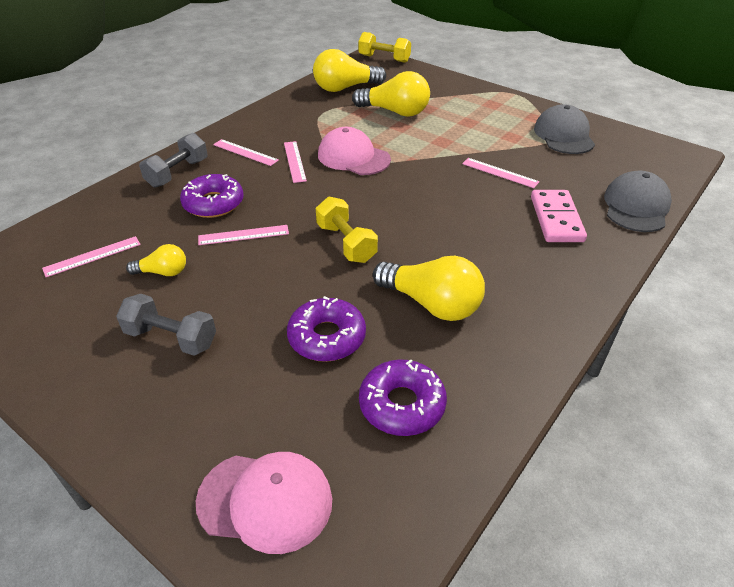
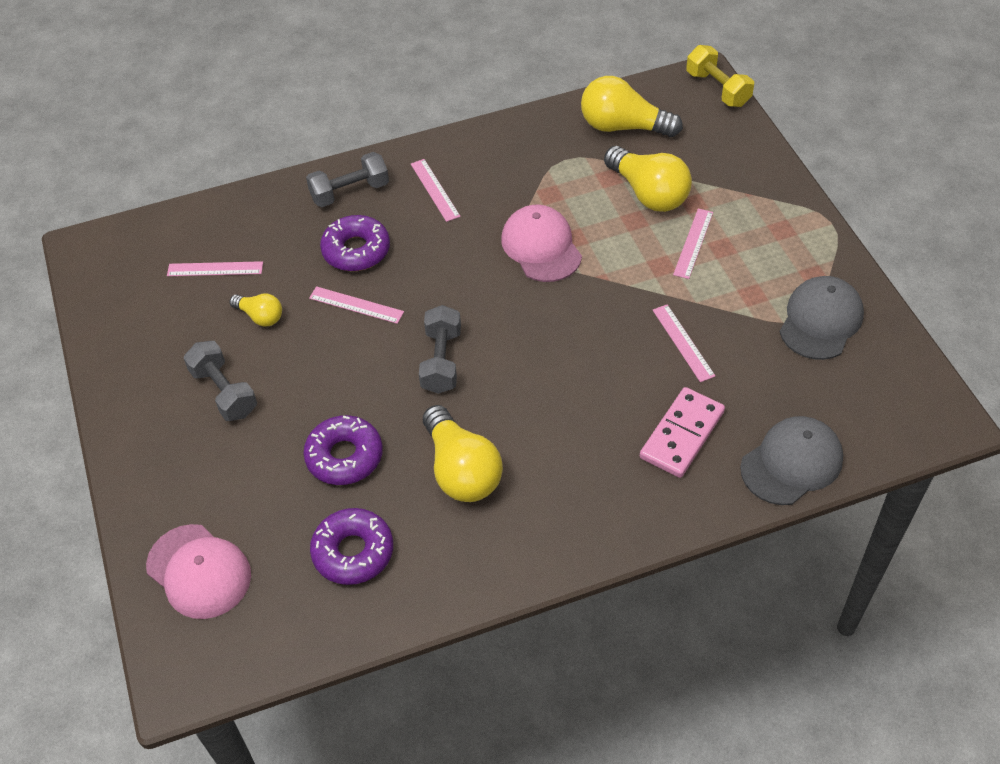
camera: 35 degrees right, 10 degrees up
(294, 161) = (475, 225): pink ruler -> pink ruler (693, 243)
(346, 243) = (441, 361): yellow dumbbell -> grey dumbbell

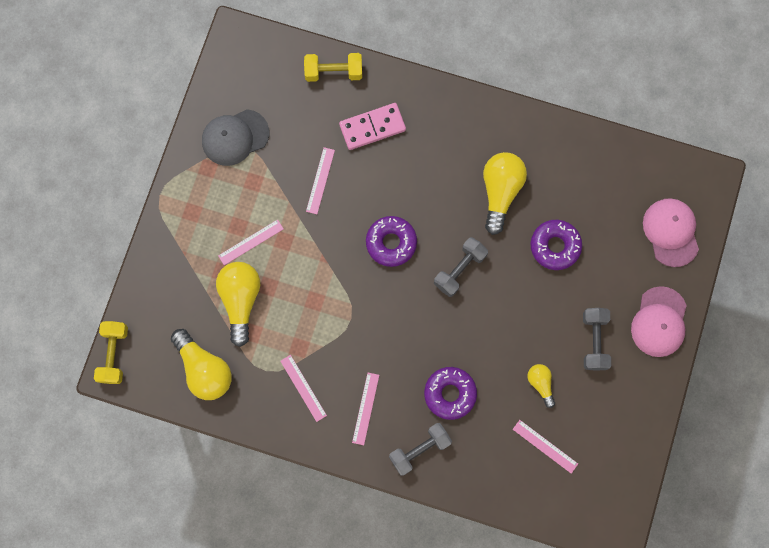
camera: 145 degrees left, 25 degrees up
(350, 192) = (419, 449): grey dumbbell -> grey dumbbell turned 45 degrees counterclockwise
(353, 552) = (587, 186): purple donut -> purple donut (391, 243)
(356, 305) = (479, 349): pink ruler -> pink ruler (303, 388)
(541, 247) = (339, 309): pink cap -> pink cap (659, 322)
(792, 463) = (333, 72): grey cap -> yellow dumbbell

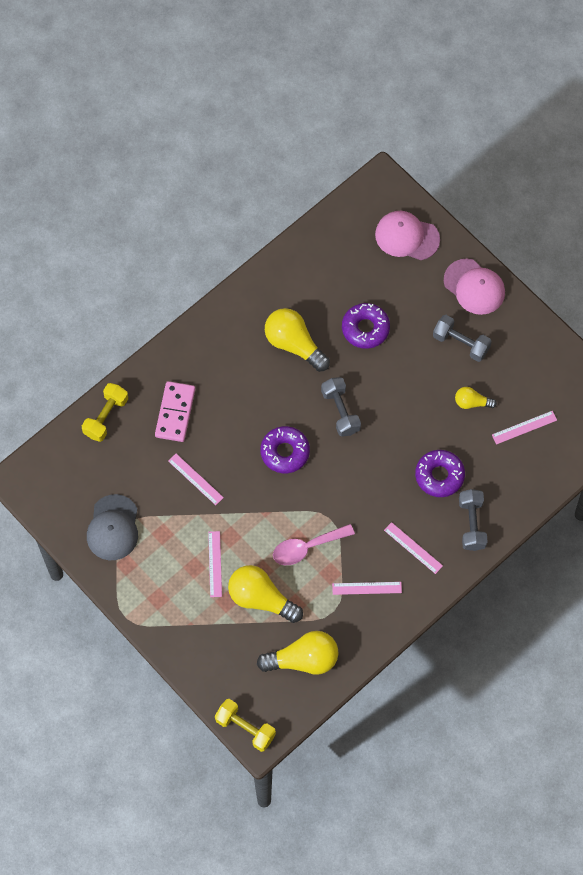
camera: 60 degrees left, 10 degrees down
(311, 313) = (307, 547): none -> pink spoon

